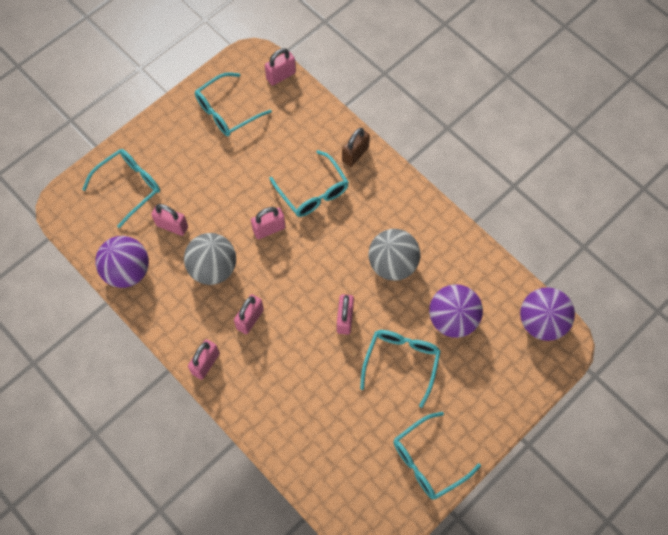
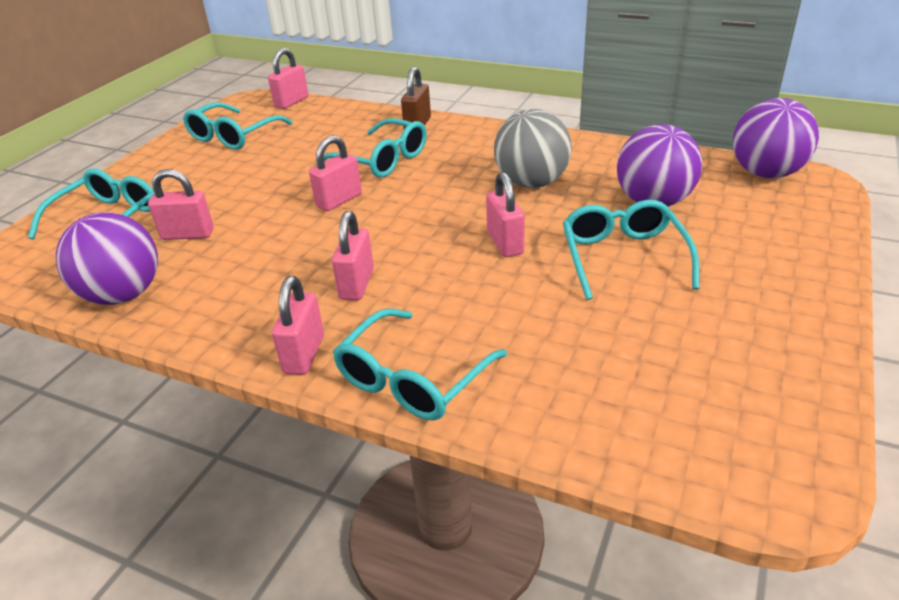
camera: 20 degrees left, 30 degrees down
(213, 268) = (270, 254): grey ball -> none
(428, 461) = (770, 344): turquoise glasses -> turquoise glasses (412, 379)

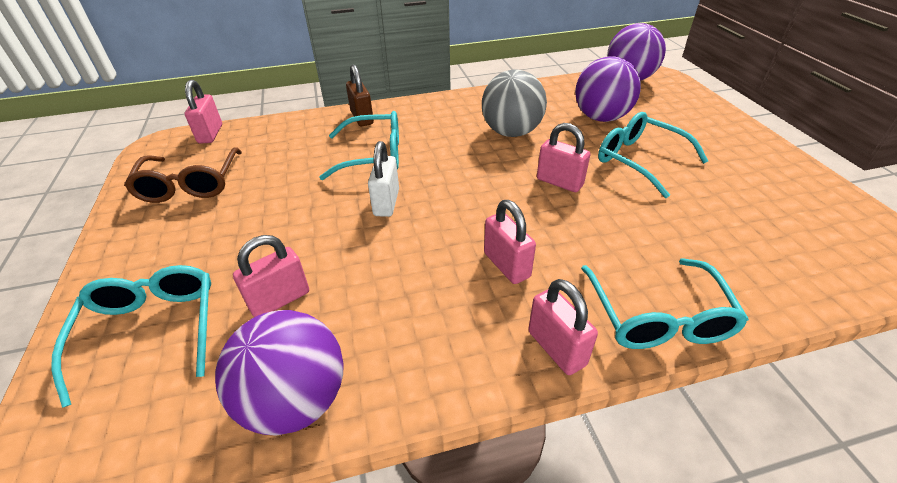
camera: 40 degrees left, 5 degrees up
(233, 136) = (190, 185): turquoise glasses -> brown glasses
(339, 200) = (386, 203): pink padlock -> white padlock

